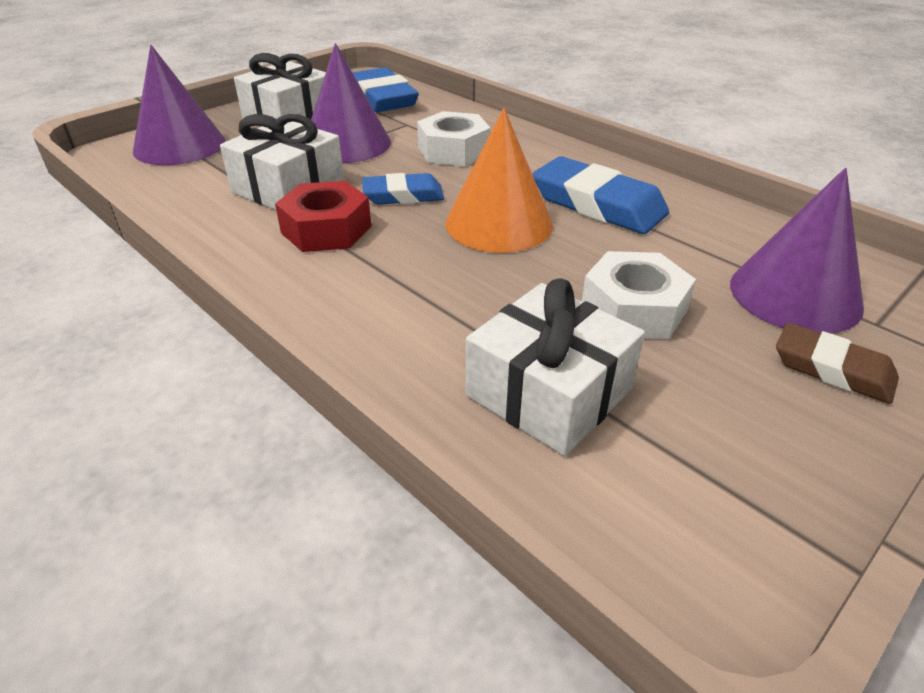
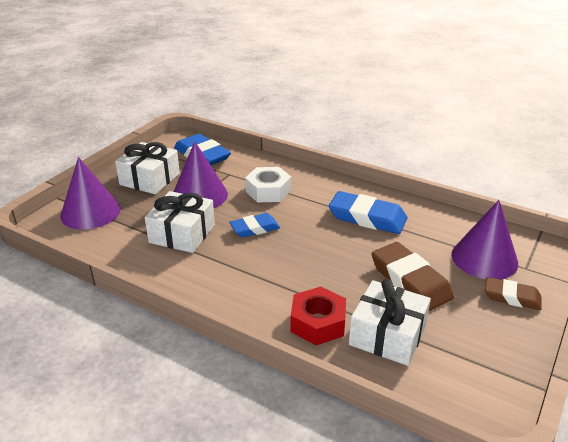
camera: 15 degrees left, 5 degrees down
(326, 229) = (222, 259): red nut -> red nut (318, 323)
(499, 223) = (318, 239): orange cone -> none
(633, 309) = (410, 281): white nut -> brown eraser

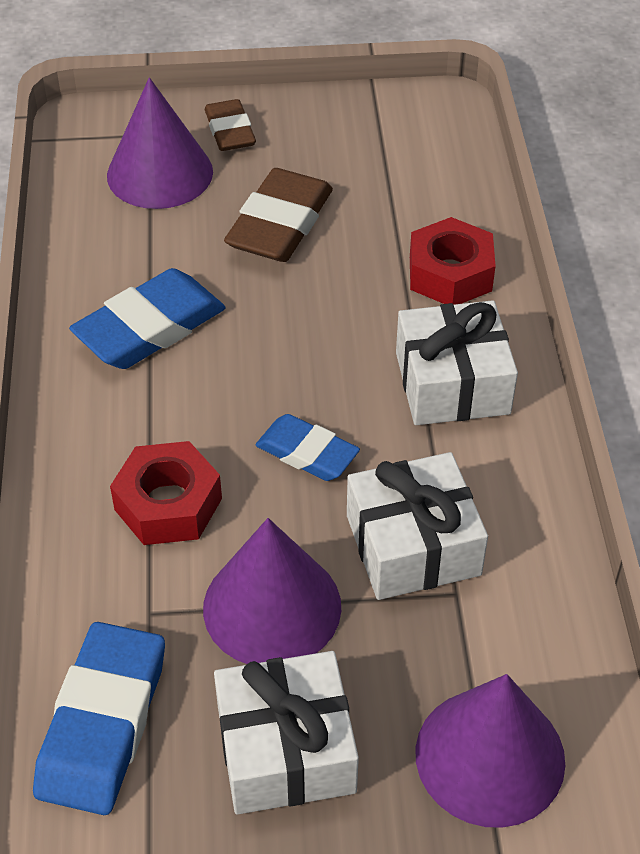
camera: 125 degrees left, 15 degrees up
(268, 191) = (168, 504): white nut -> red nut
(367, 217) = (150, 327): blue eraser -> blue eraser turned 60 degrees clockwise
(387, 335) = (408, 207): white gift -> white gift (452, 383)

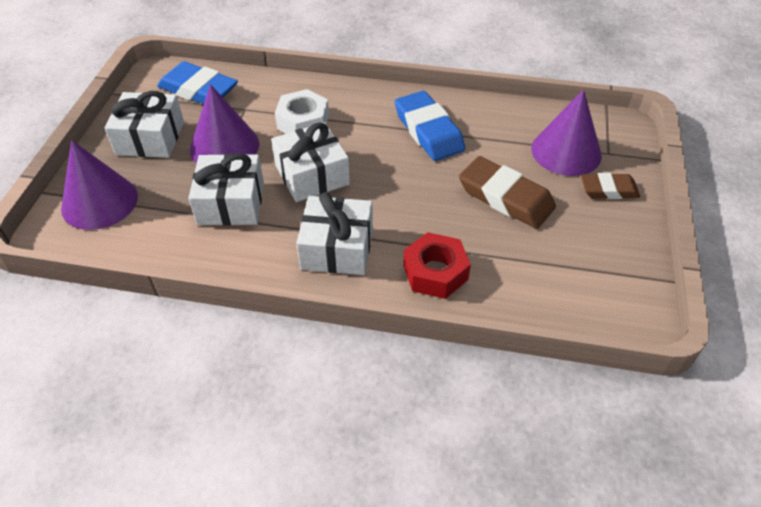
camera: 105 degrees right, 0 degrees up
(168, 504) = (303, 122): red nut -> white nut
(307, 453) = (312, 175): blue eraser -> white gift

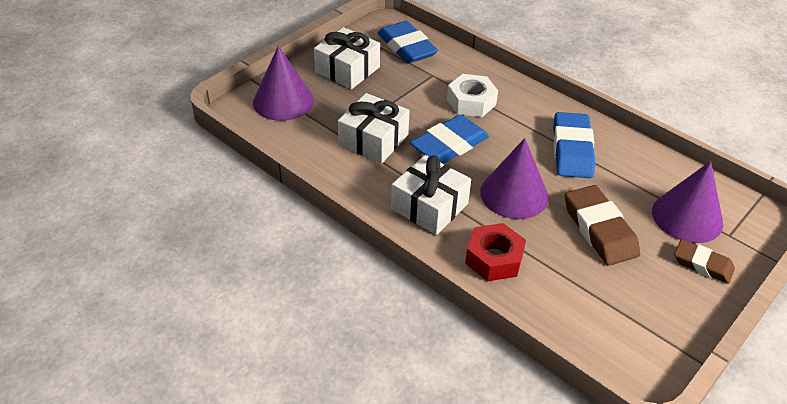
camera: 30 degrees right, 5 degrees down
(224, 146) = (397, 97): purple cone -> purple cone (514, 194)
(312, 175) = (449, 145): white gift -> blue eraser

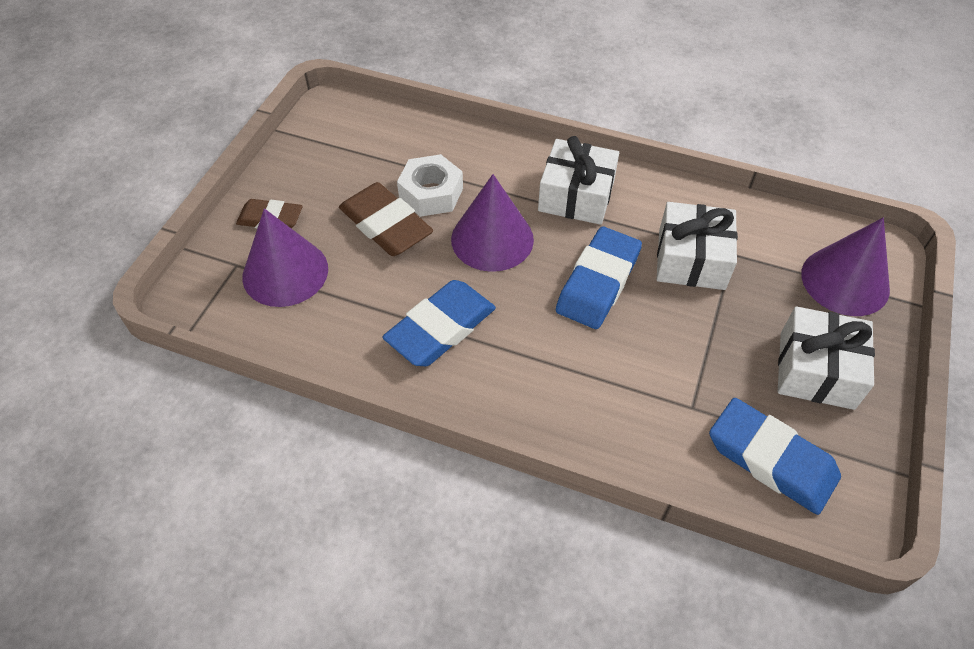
camera: 160 degrees right, 10 degrees up
(471, 102) = (607, 368): white nut -> white nut (431, 193)
(494, 259) = (486, 162): red nut -> none
(572, 150) = (441, 328): blue eraser -> blue eraser turned 60 degrees clockwise

